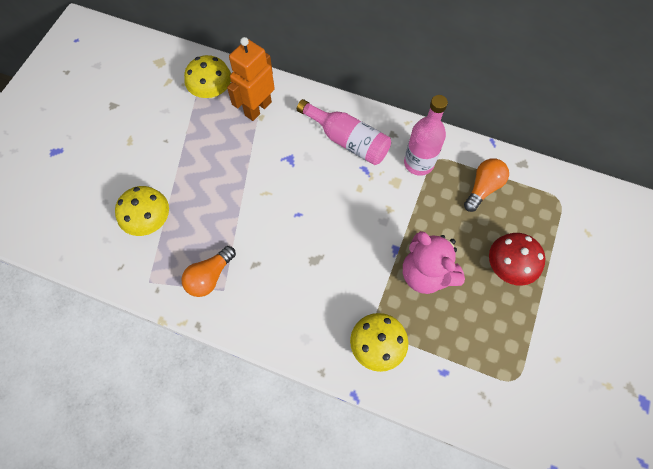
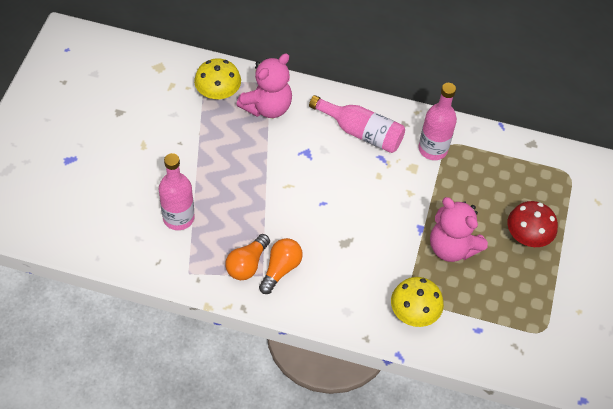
camera: 10 degrees left, 10 degrees down
(149, 220) = (178, 218): yellow mushroom -> pink bottle
(257, 108) = (267, 107): orange robot -> pink teddy bear
(483, 188) = (496, 168): orange light bulb -> orange light bulb (280, 269)

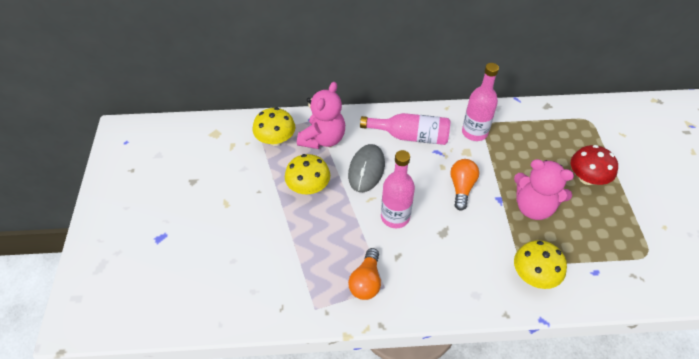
camera: 15 degrees left, 5 degrees down
(178, 218) = (284, 259): pink bottle -> pink bottle (395, 217)
(231, 154) = (308, 187): none -> yellow mushroom
(280, 269) = (398, 276): orange light bulb -> orange light bulb (461, 188)
(298, 154) = (366, 169): none -> grey mouse

